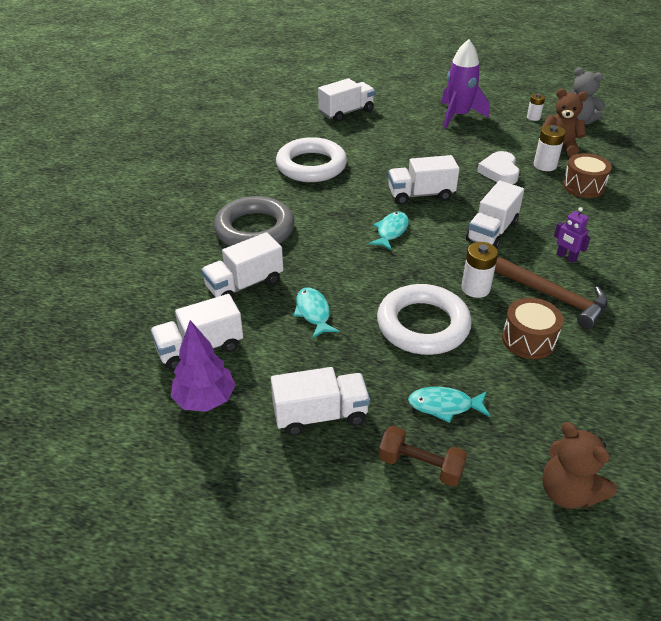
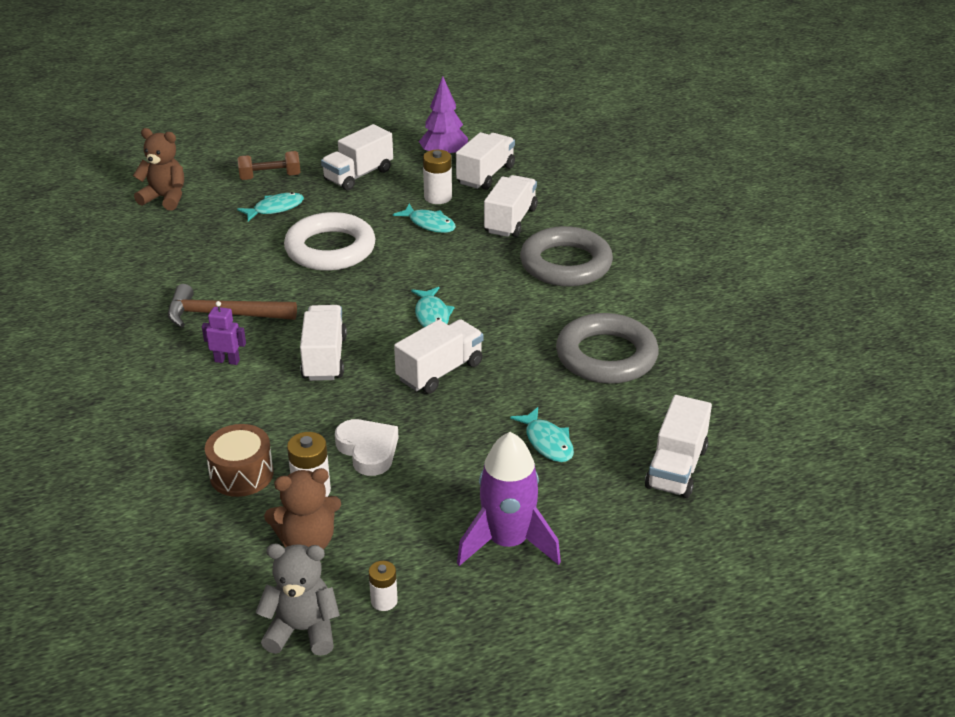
camera: 145 degrees right, 5 degrees down
(311, 166) = (606, 356): white ring -> grey ring
(396, 142) = (547, 442): none -> turquoise fish
(475, 288) = (304, 294): white battery -> white battery (438, 197)
(528, 339) = (232, 271): brown drum -> none

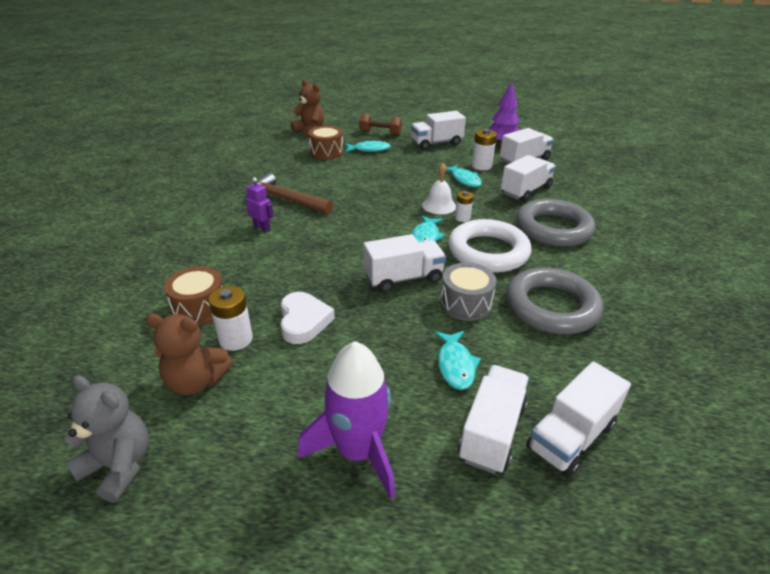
camera: 25 degrees right, 0 degrees up
(219, 228) = (326, 152): none -> brown drum
(324, 358) = (327, 244): white truck -> white truck (492, 432)
(330, 249) = (386, 179): white ring -> white ring (488, 252)
(384, 601) = (207, 466): white battery -> white battery (462, 218)
(421, 269) = (439, 205): none -> white bell
(521, 379) = (465, 303): none -> grey drum

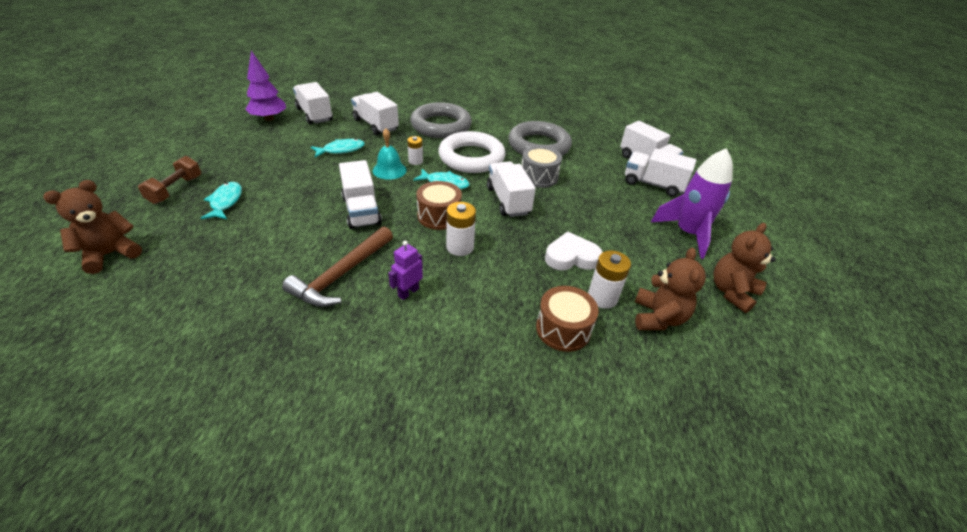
camera: 90 degrees left, 5 degrees up
(119, 466) = (752, 350): grey teddy bear -> none
(222, 475) = (732, 292): none -> brown teddy bear
(326, 152) = (209, 238): brown drum -> brown drum (439, 216)
(436, 143) = (239, 154): white truck -> white truck (361, 211)
(439, 205) = (389, 170): white bell -> turquoise bell
(455, 365) = (603, 189): turquoise fish -> none
(481, 166) = (314, 137): white battery -> white battery (460, 247)

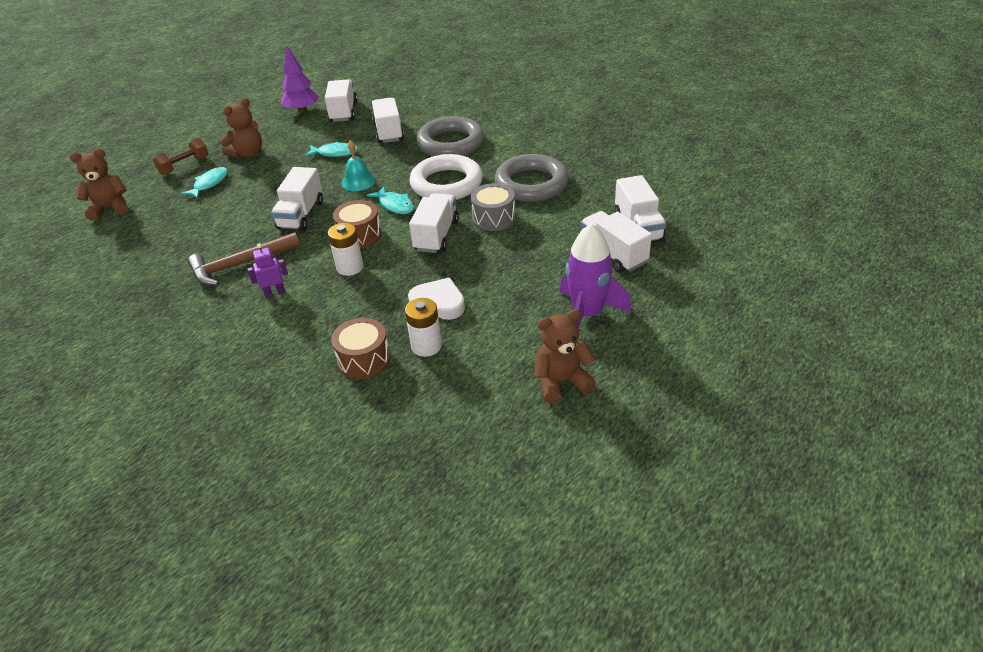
camera: 35 degrees right, 0 degrees up
(415, 161) = (390, 177): white battery -> none
(658, 317) = (457, 378): brown teddy bear -> brown teddy bear (248, 154)

